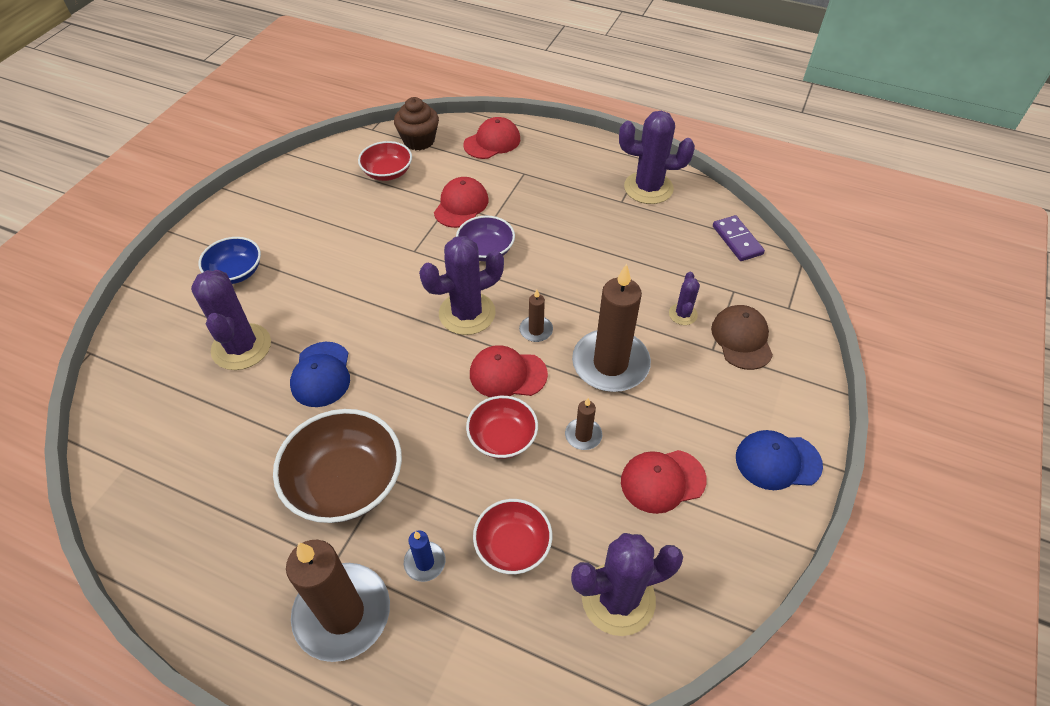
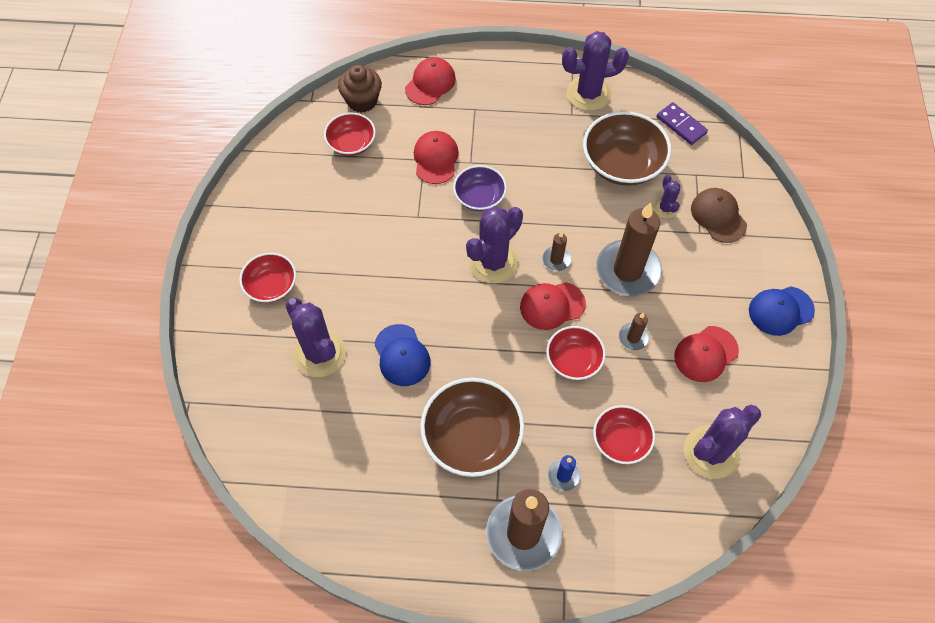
camera: 20 degrees left, 10 degrees up
(236, 272) = (271, 286): blue bowl -> red bowl
(654, 259) = (622, 164): none -> brown bowl

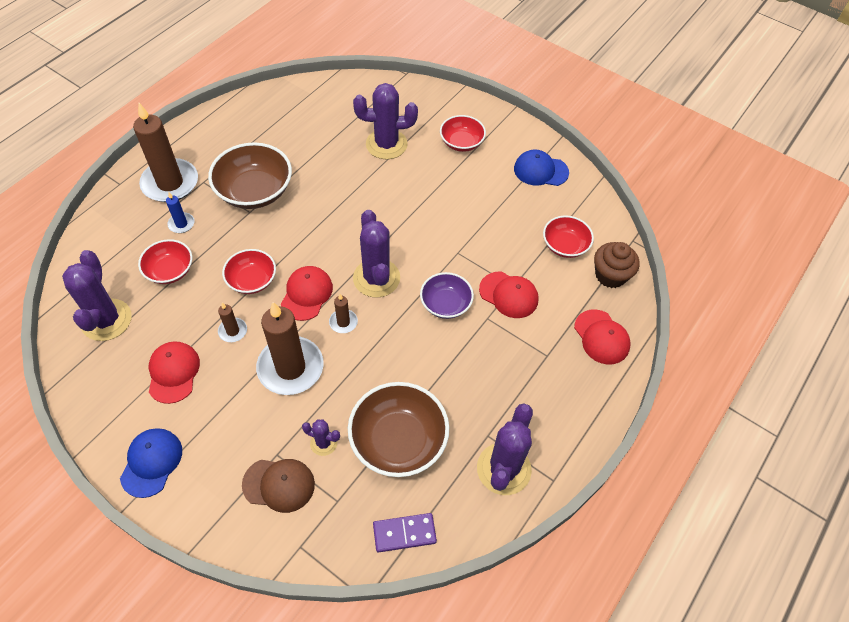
camera: 120 degrees right, 5 degrees down
(402, 355) = (347, 185): blue cap -> blue cap (540, 170)

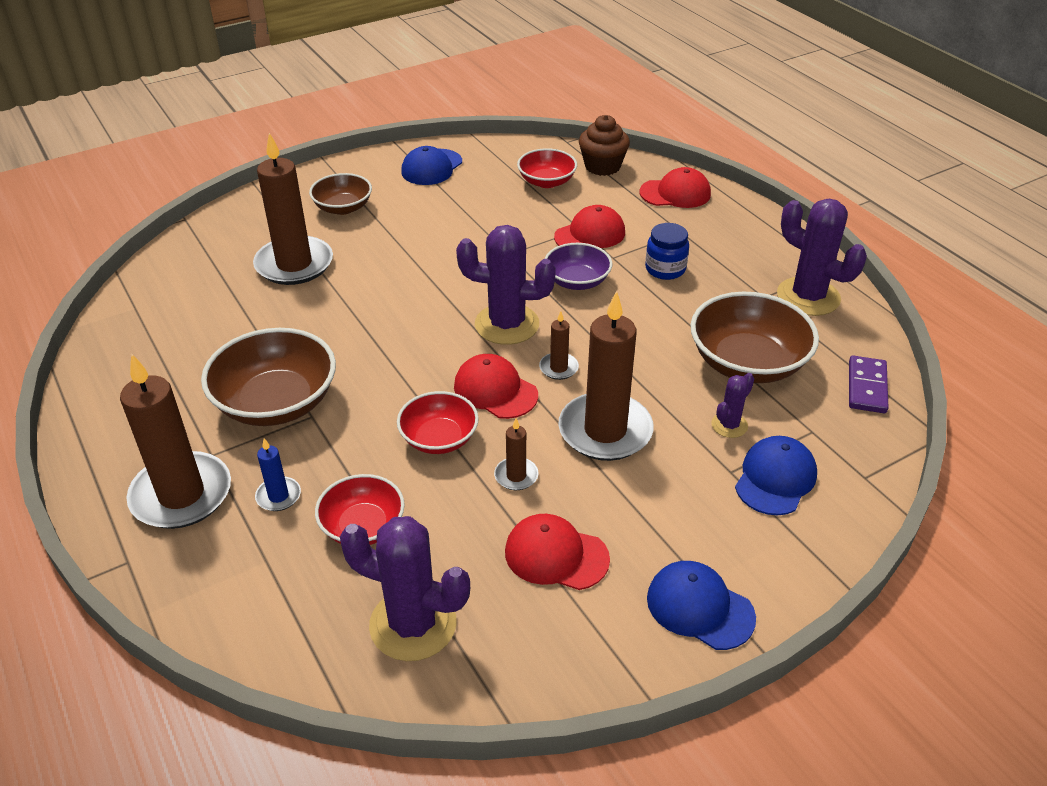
camera: 65 degrees left, 15 degrees down
(279, 484) = (775, 478): brown cap -> blue cap
(386, 144) = (294, 264): purple cactus -> brown candle
(461, 142) = (343, 207): red bowl -> brown bowl
(489, 357) = (665, 269): none -> blue jar

